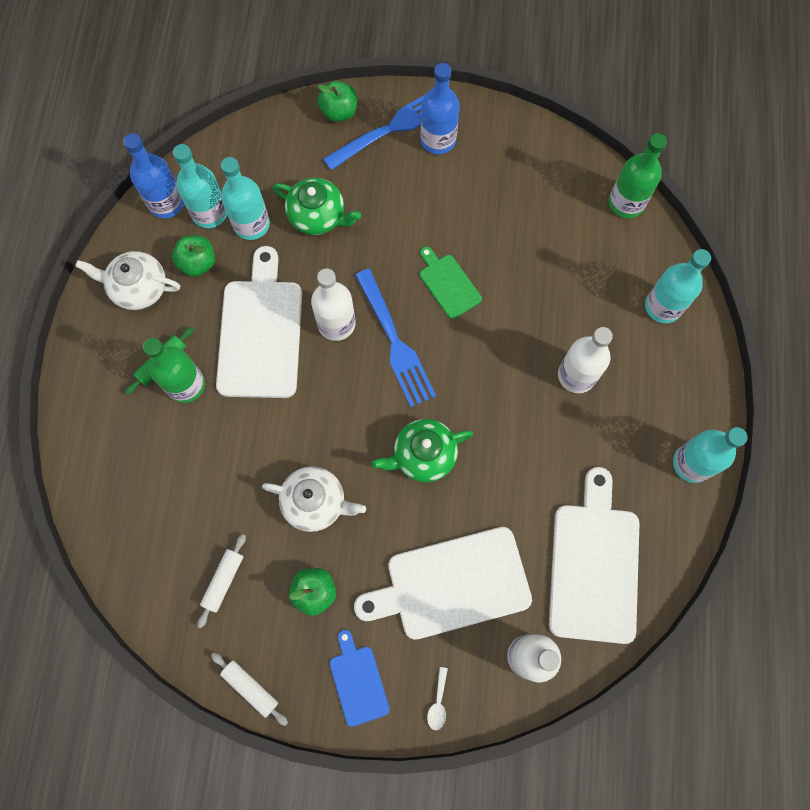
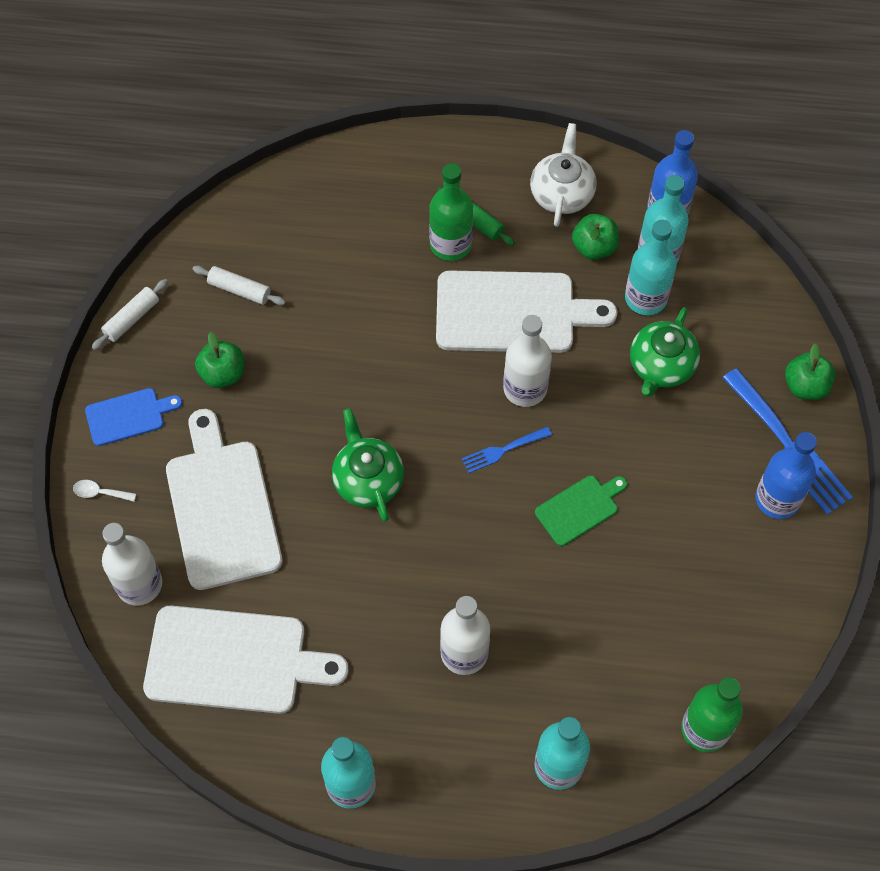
camera: 90 degrees right, 10 degrees down
(315, 502) = (318, 372): white teapot -> none
(395, 342) = (503, 450): blue fork -> blue fork, size x0.53

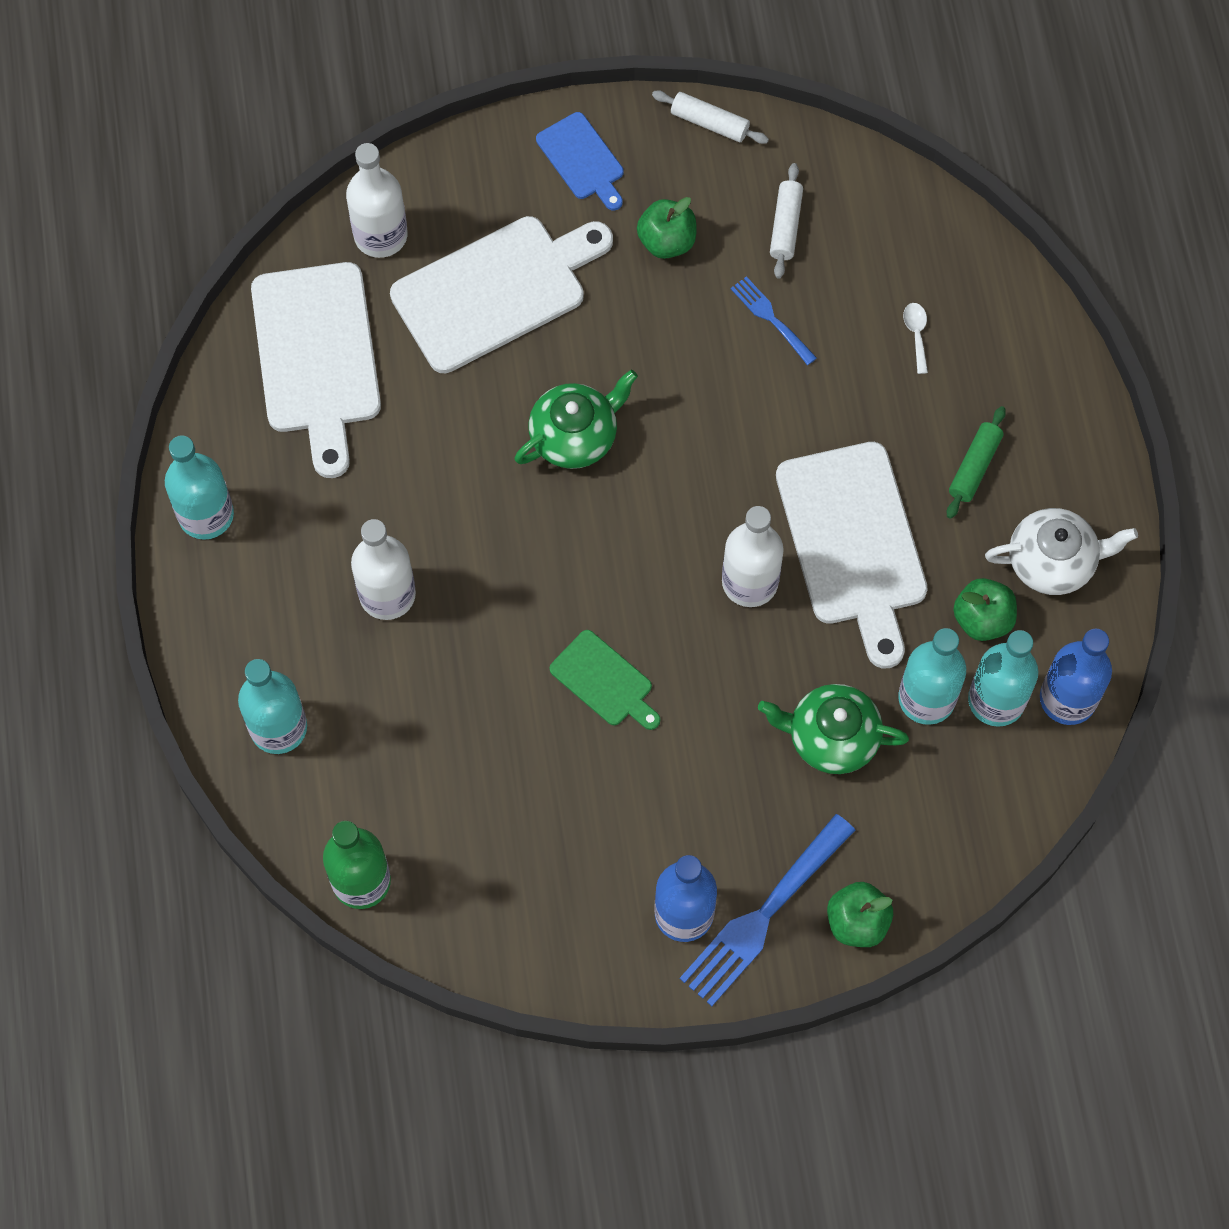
camera: 75 degrees right, 5 degrees up
(100, 492) = (479, 161): white spoon -> white spoon (916, 334)
(450, 244) = (929, 446): green bottle -> none
(503, 450) = (657, 576): blue fork -> blue fork (771, 318)

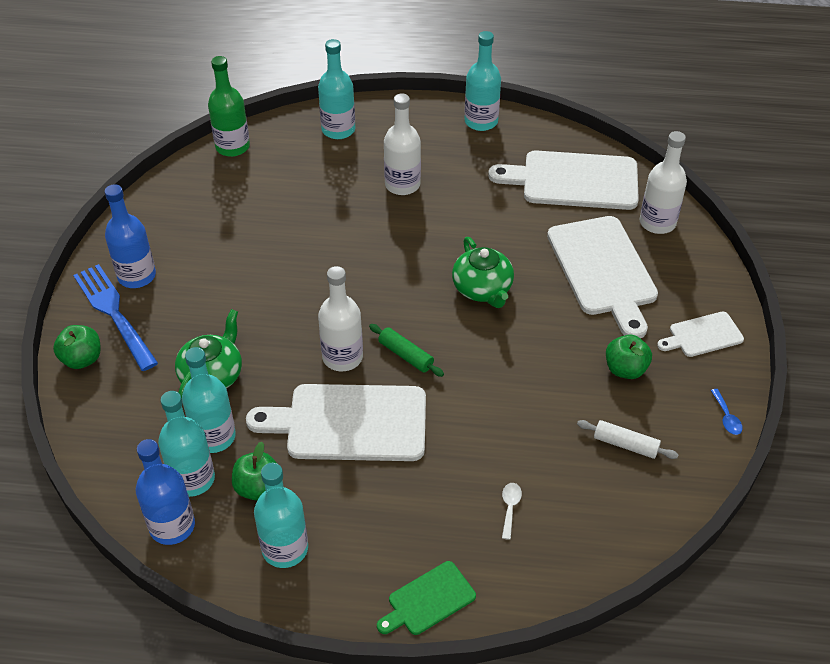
camera: 105 degrees right, 20 degrees down
(582, 159) = (703, 335): blue cutting board -> white cutting board
(604, 681) = (304, 270): green cutting board -> green cutting board (428, 600)
(709, 123) = (726, 417): white rolling pin -> blue spoon
(771, 318) = (546, 417): blue fork -> none
(916, 334) = (510, 508): white spoon -> white spoon turned 90 degrees counterclockwise
(974, 467) = (383, 517): green rolling pin -> green rolling pin (406, 355)
(1053, 561) = (285, 549): white teapot -> turquoise bottle

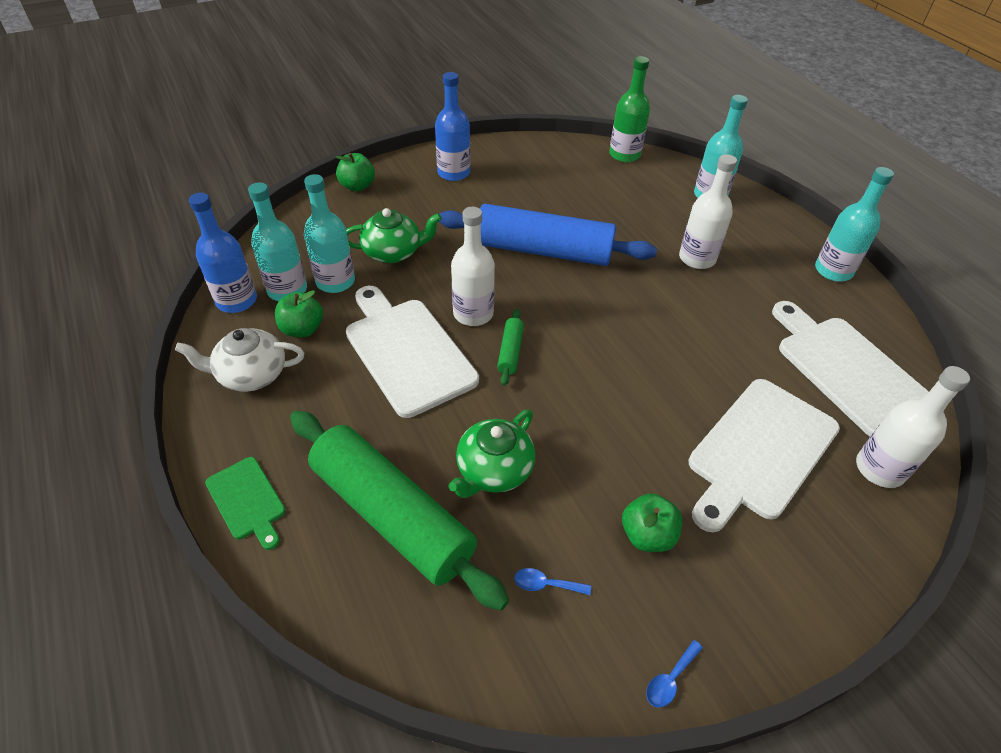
camera: 55 degrees right, 0 degrees up
(114, 313) = (410, 179): blue fork -> none
(285, 549) = (251, 374): turquoise bottle -> white teapot
(307, 271) = (543, 251): none -> blue rolling pin
(428, 600) = (247, 500): green cutting board -> green cutting board turned 150 degrees counterclockwise
(482, 289) = (636, 367): green teapot -> green teapot (493, 470)
(510, 508) = (392, 515): white spoon -> green rolling pin
(625, 444) = (546, 584): white rolling pin -> blue spoon
(703, 335) = (767, 593): white cutting board -> none

